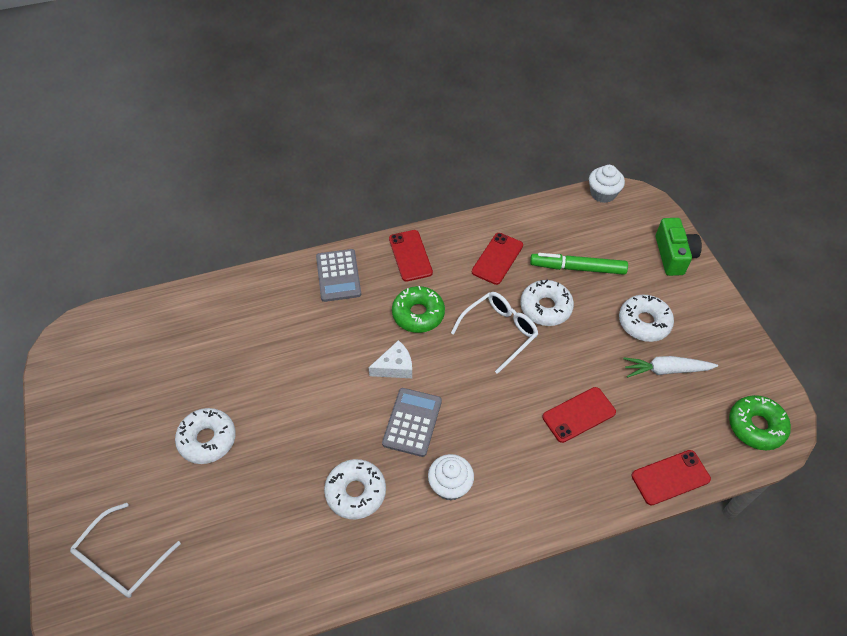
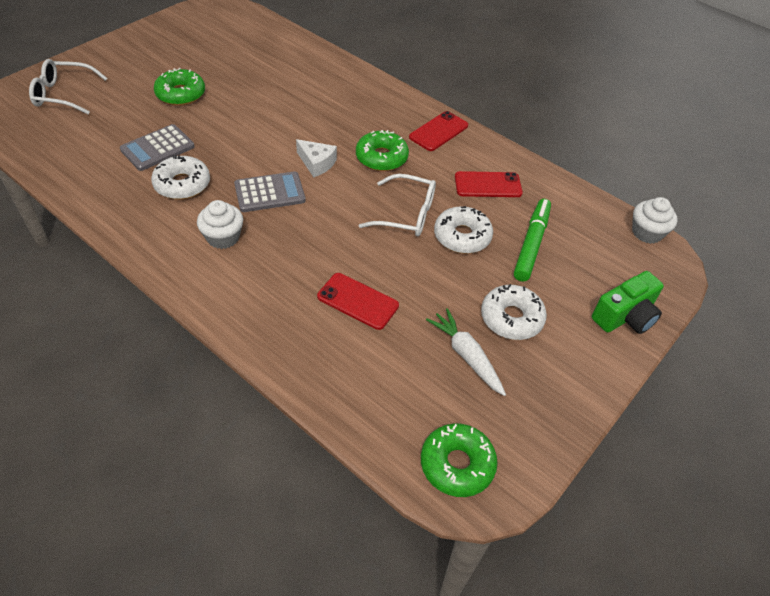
camera: 55 degrees right, 5 degrees down
(207, 439) = (181, 94): white donut -> green donut
(338, 276) = (380, 100): grey calculator -> grey calculator (157, 148)
(577, 268) = (531, 244): green marker -> green marker turned 45 degrees clockwise
(670, 477) = (335, 400): red phone -> none

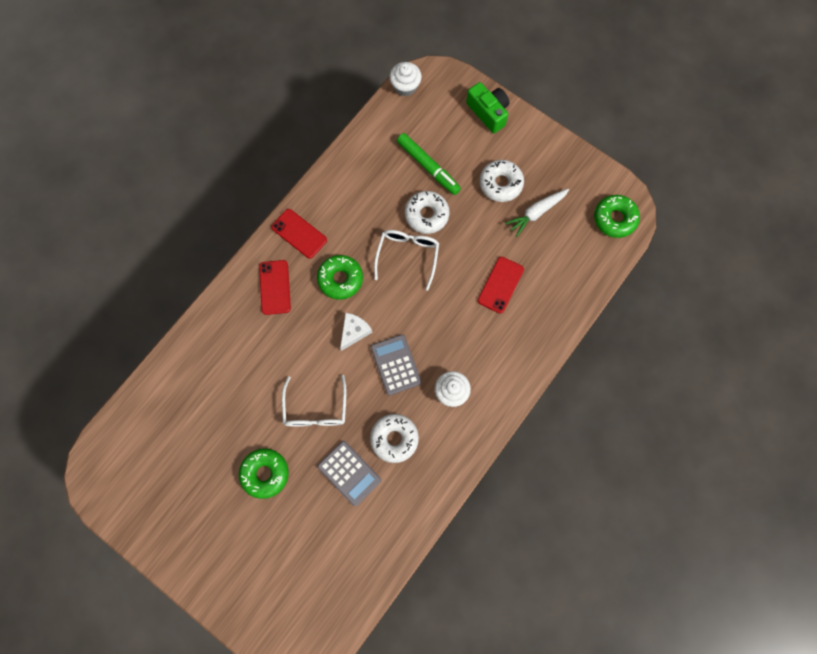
camera: 90 degrees left, 25 degrees up
(63, 94) = (276, 590): white glasses -> white glasses (315, 409)
(488, 185) = (365, 195): red phone -> red phone (275, 287)
(531, 244) = (428, 166): green marker -> green marker turned 150 degrees counterclockwise

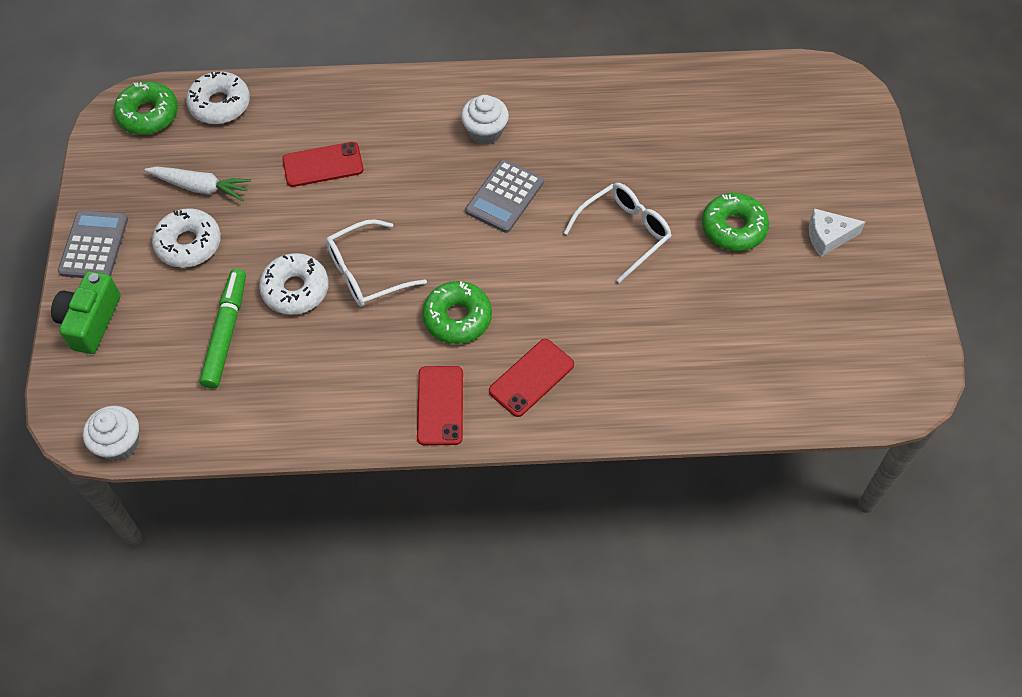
camera: 130 degrees left, 15 degrees down
(349, 473) = (654, 158): grey calculator -> grey calculator (94, 245)
(354, 331) = (506, 259): white cheese -> white cheese (828, 237)
(394, 439) = (582, 145): white donut -> white donut (220, 104)

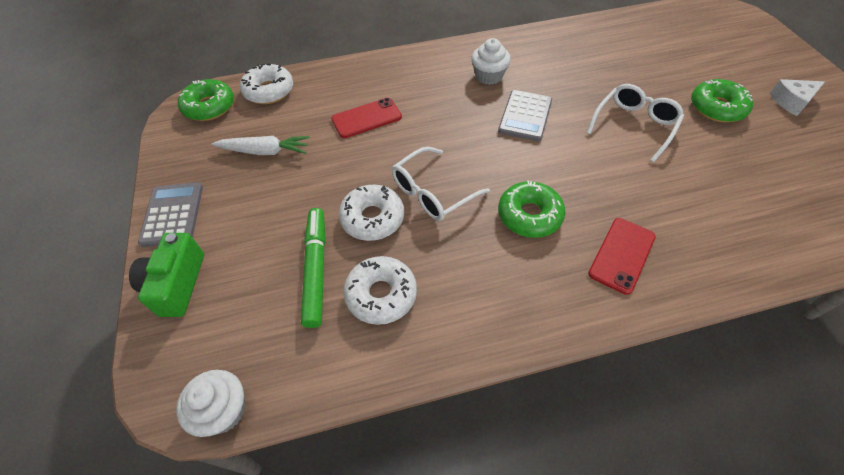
camera: 10 degrees left, 5 degrees down
(189, 244) = (263, 197): white donut -> white donut (381, 294)
(440, 405) = (549, 298): red phone -> none

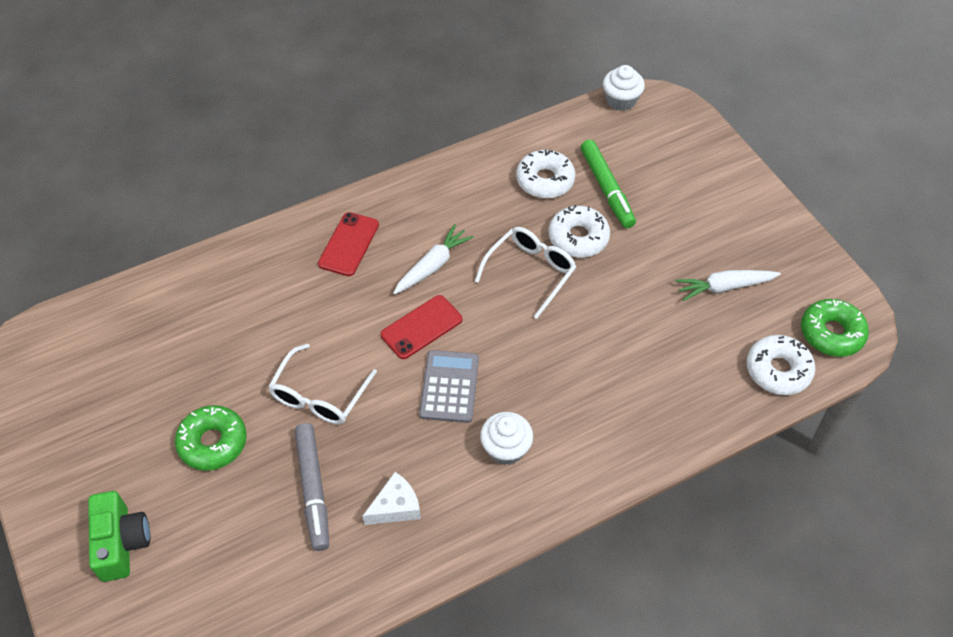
camera: 165 degrees right, 0 degrees up
(173, 214) = (764, 209): grey calculator -> none
(176, 284) = (712, 160): green camera -> green camera (122, 543)
(366, 118) = (636, 350): red phone -> red phone (421, 327)
(529, 215) = (433, 266): green donut -> white carrot
(630, 73) = (313, 489): none -> grey marker
(791, 102) = (113, 471): white cheese -> white cheese (395, 507)

